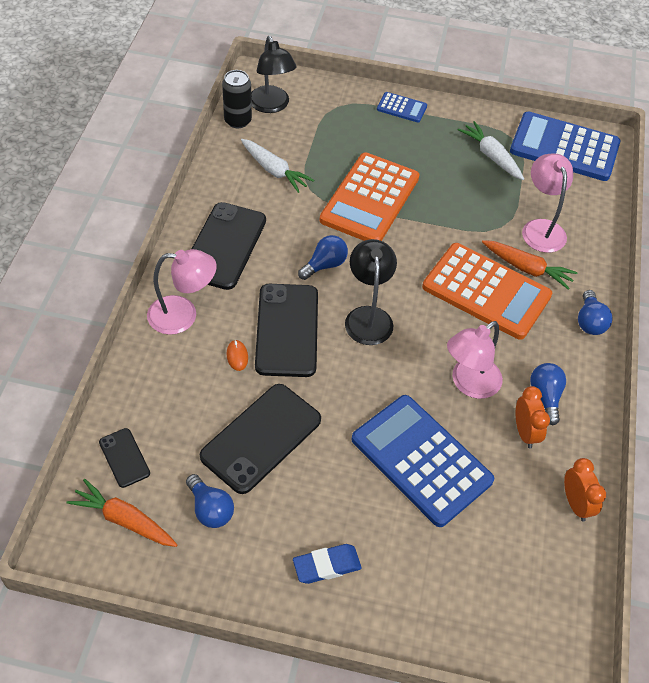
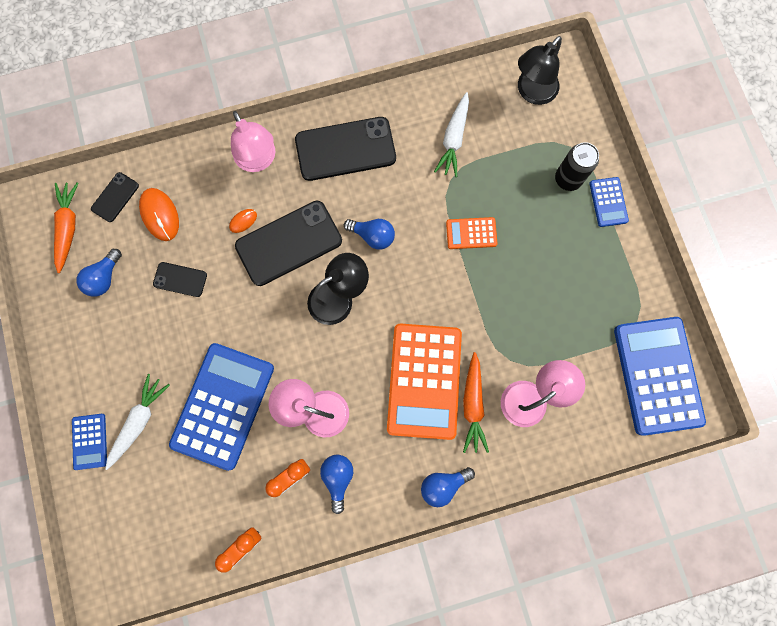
camera: 65 degrees right, 25 degrees up
(177, 425) = (160, 215): none -> orange mouse
(238, 121) = (494, 77): black can -> black can (568, 179)
(261, 438) = (180, 279): black phone -> black phone, size x0.50
(326, 566) = (100, 381): blue eraser -> none
(370, 199) = (471, 233): orange calculator -> orange calculator, size x0.46
(390, 607) = (90, 441): none -> blue calculator
(491, 156) = (597, 312): white carrot -> white carrot (139, 421)
(545, 396) = (338, 478): blue light bulb -> blue light bulb turned 60 degrees counterclockwise

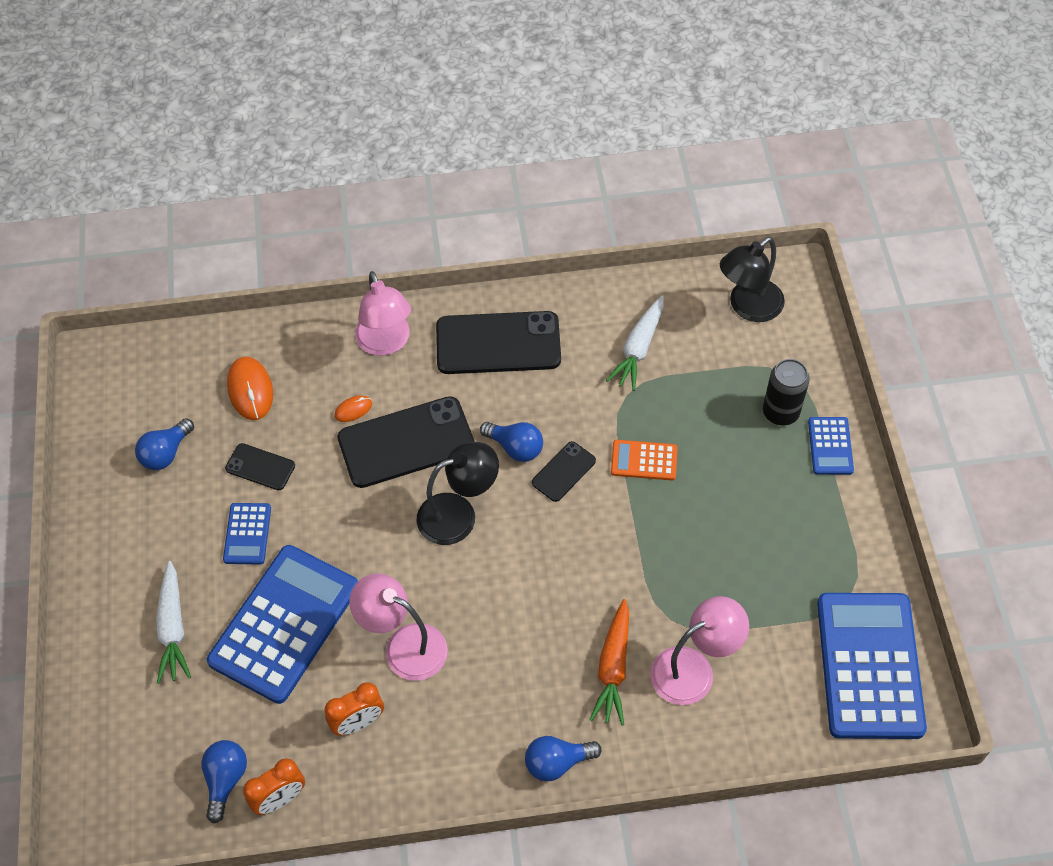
camera: 10 degrees right, 20 degrees down
(68, 227) = (134, 390): orange carrot -> none
(90, 441) = (105, 643): blue calculator -> blue calculator (247, 534)
(115, 197) = (199, 363): black phone -> black phone (563, 471)
(139, 421) = (173, 628): white carrot -> white carrot turned 135 degrees clockwise
(338, 478) = (418, 734): blue light bulb -> blue light bulb (226, 780)
(424, 381) = (553, 629): orange calculator -> none

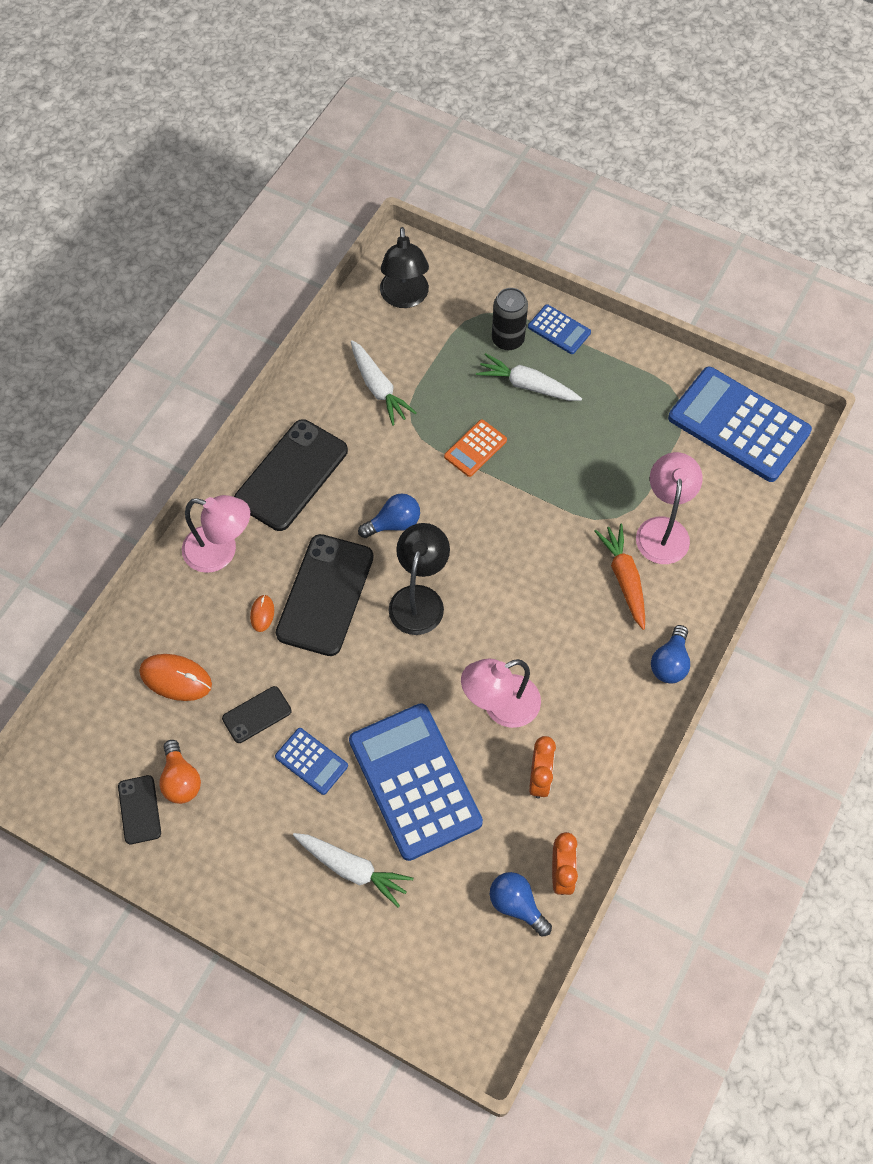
camera: 55 degrees left, 5 degrees up
(166, 453) = (181, 780): blue light bulb -> orange light bulb
(563, 471) = (441, 505): black phone -> black phone (139, 809)
(613, 667) = (624, 579): orange carrot -> orange carrot turned 150 degrees counterclockwise
(746, 459) = (527, 385): none -> white carrot

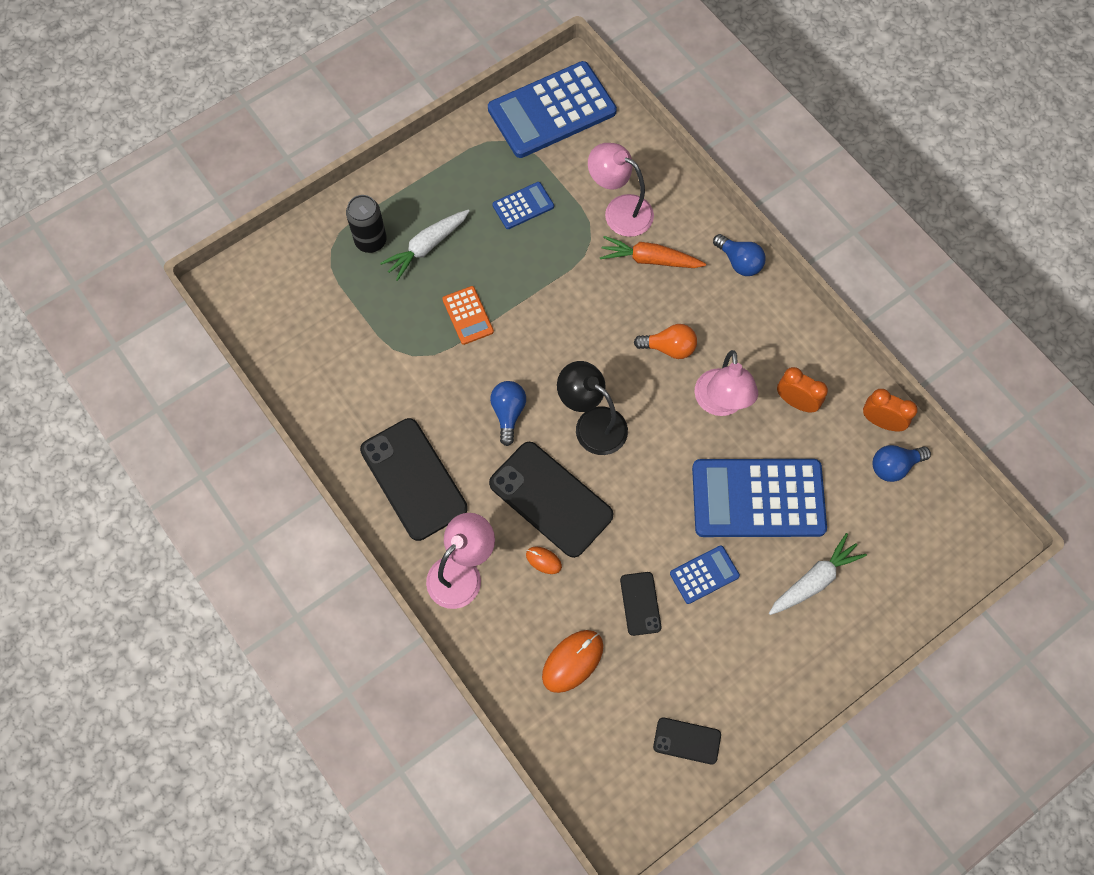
camera: 65 degrees left, 5 degrees up
(181, 780) = (674, 693): orange light bulb -> orange light bulb (669, 348)
(378, 388) = (361, 367): white carrot -> none
(405, 298) = (276, 304): black lamp -> none
(559, 330) = (384, 197): blue calculator -> blue calculator (523, 206)

